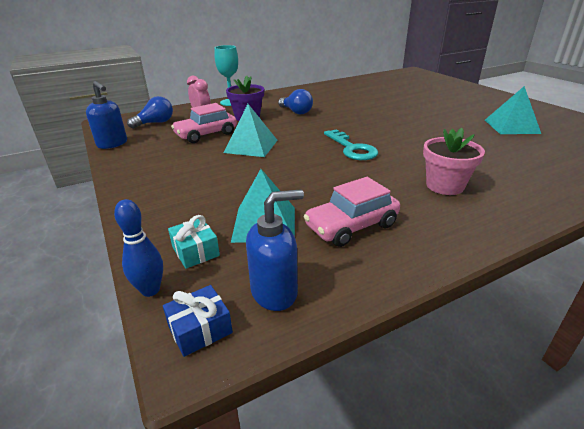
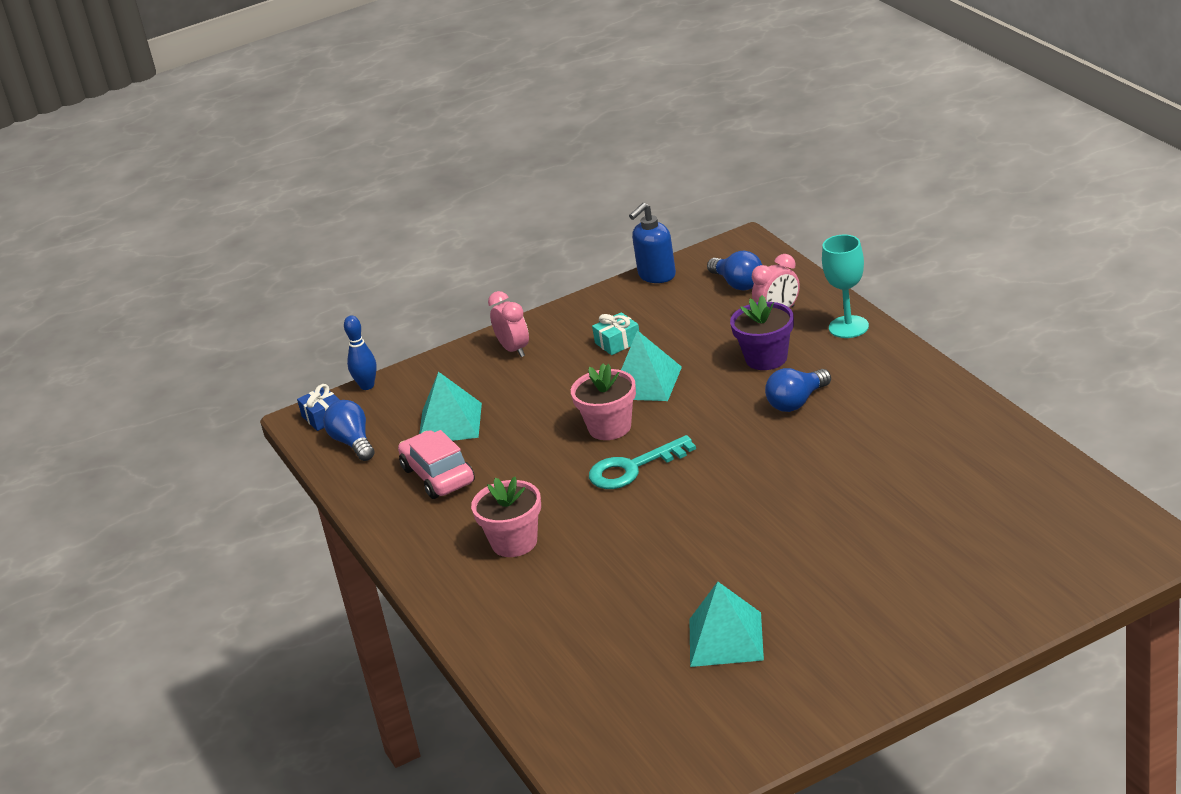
camera: 95 degrees right, 0 degrees up
(160, 195) = (514, 350): none -> pink clock
(195, 251) = (412, 394): turquoise gift -> turquoise gift (617, 342)
(206, 134) = (689, 337): pink car -> none
(275, 292) = (353, 443): blue soap dispenser -> blue light bulb
(301, 156) = (609, 427): none -> pink flower pot

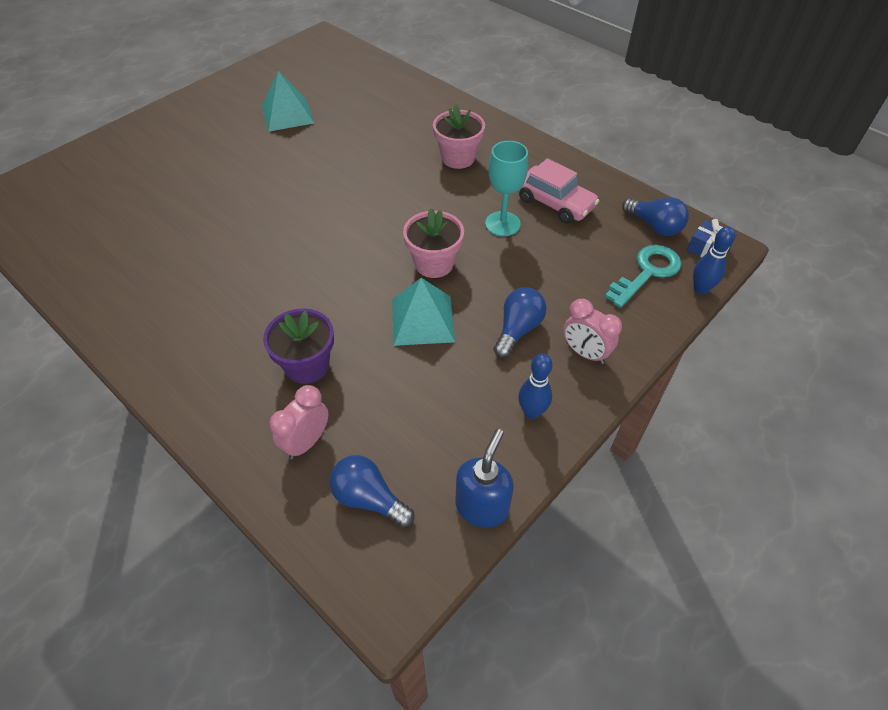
camera: 155 degrees right, 20 degrees up
(450, 423) = (583, 254): turquoise pyramid -> none
(586, 318) = (531, 412): none -> blue bowling pin
(617, 342) = (476, 375): turquoise gift -> none
(633, 468) = (395, 225): turquoise key -> turquoise key (647, 272)
(797, 402) = (267, 309): blue light bulb -> blue light bulb (518, 329)
(848, 327) = (222, 425): turquoise goblet -> turquoise goblet (502, 224)

